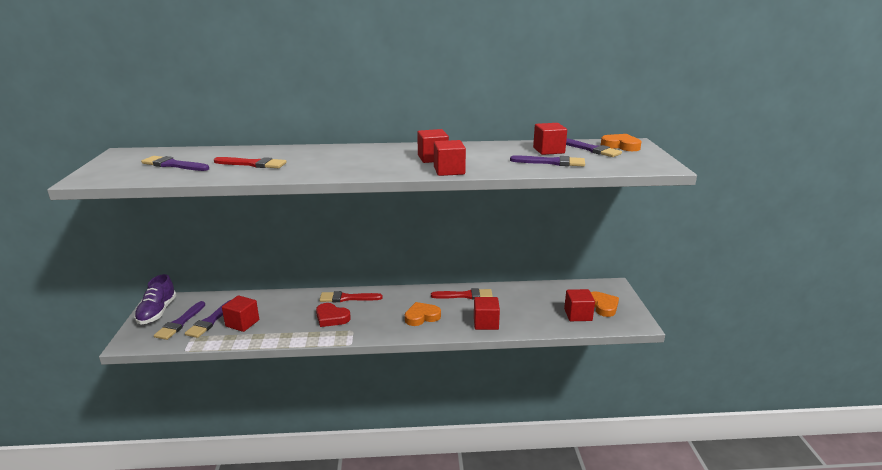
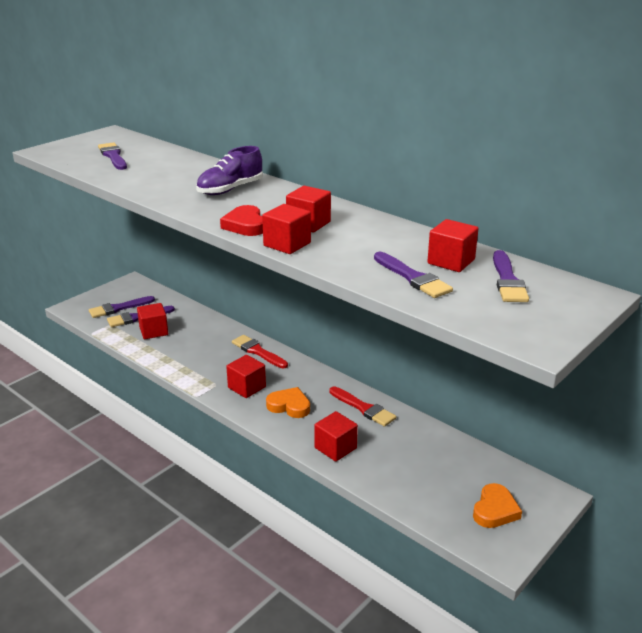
camera: 45 degrees right, 5 degrees up
(157, 312) = (118, 291): purple shoe -> purple shoe (230, 189)
(253, 164) = (161, 175): red brush -> none
(331, 318) = (218, 363): red heart -> red heart (245, 225)
(578, 315) = (446, 500): red cube -> red cube (247, 387)
(621, 146) = (562, 291): orange heart -> none

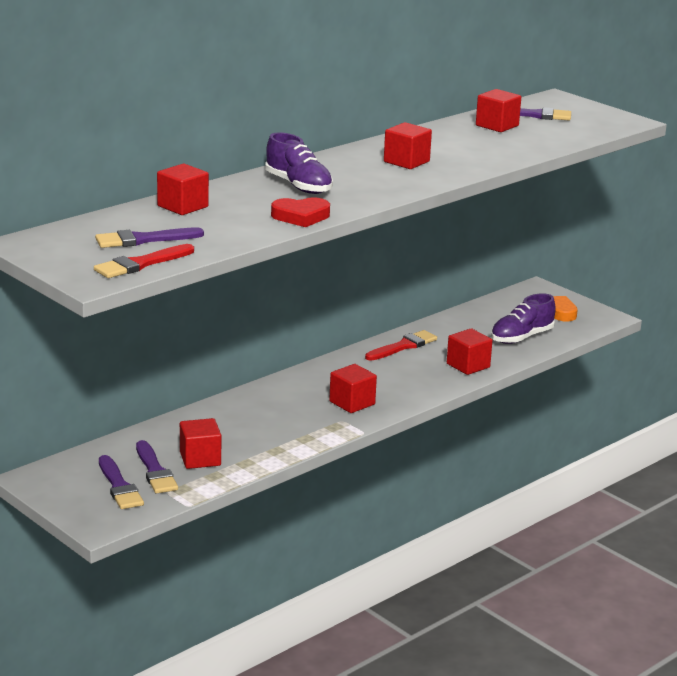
camera: 85 degrees left, 5 degrees down
(245, 225) = (406, 184): red heart -> red heart (301, 216)
(258, 351) = (274, 393): red brush -> red brush (141, 264)
(287, 244) = (455, 172): red cube -> red cube (182, 206)
(289, 406) = (393, 382): orange heart -> none
(413, 278) = (528, 139): purple brush -> none
(414, 483) = (521, 337): none -> purple shoe

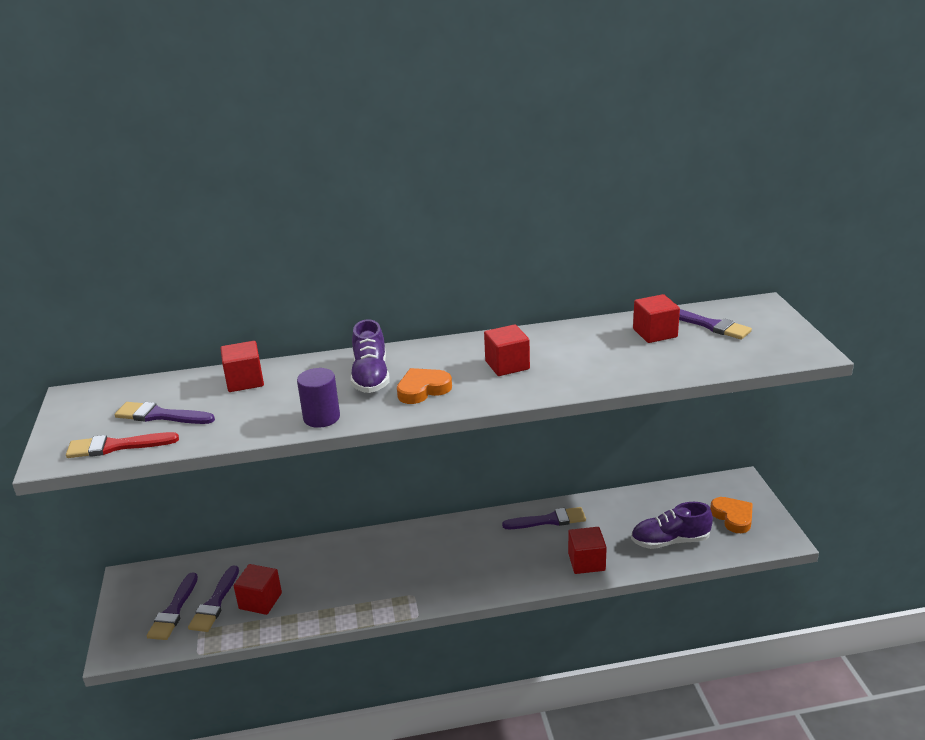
camera: 35 degrees right, 5 degrees up
(301, 216) = (321, 417): red heart -> purple cylinder
(352, 403) = (441, 576): red cube -> none
(359, 186) = (423, 389): none -> orange heart
(403, 346) = (549, 520): red brush -> purple brush

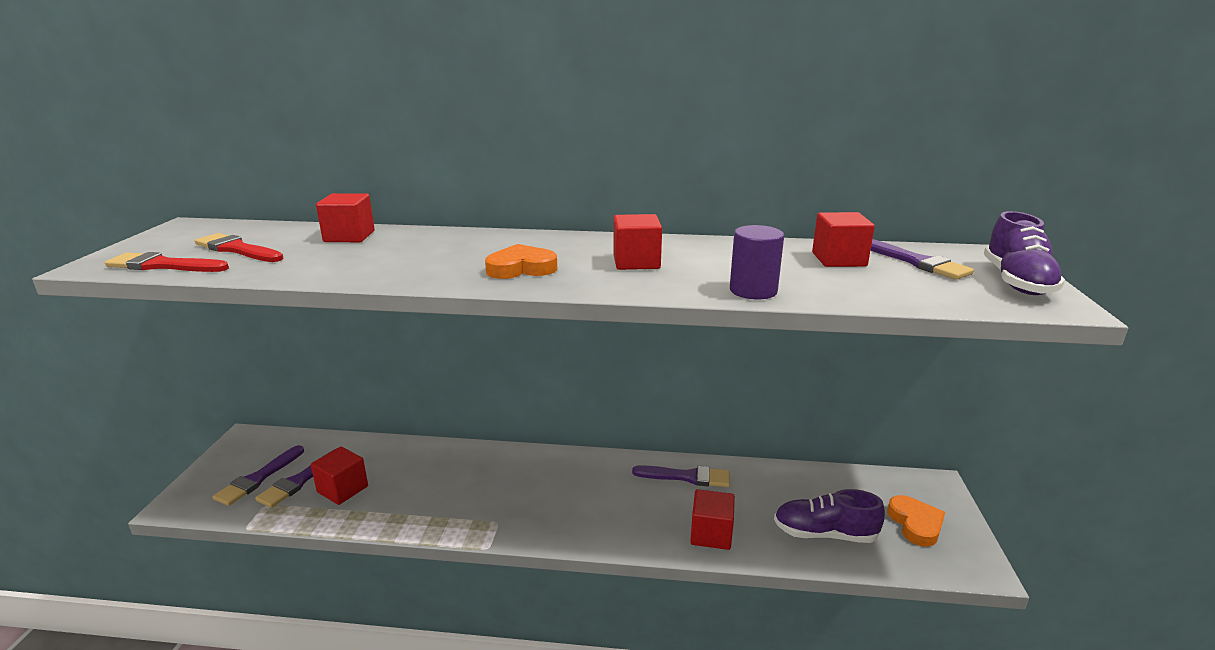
camera: 15 degrees right, 5 degrees down
(160, 415) = (237, 249): purple brush -> red brush
(321, 417) = (387, 275): purple cylinder -> purple cylinder (753, 290)
(371, 377) = (476, 250): purple shoe -> purple shoe (1016, 282)

